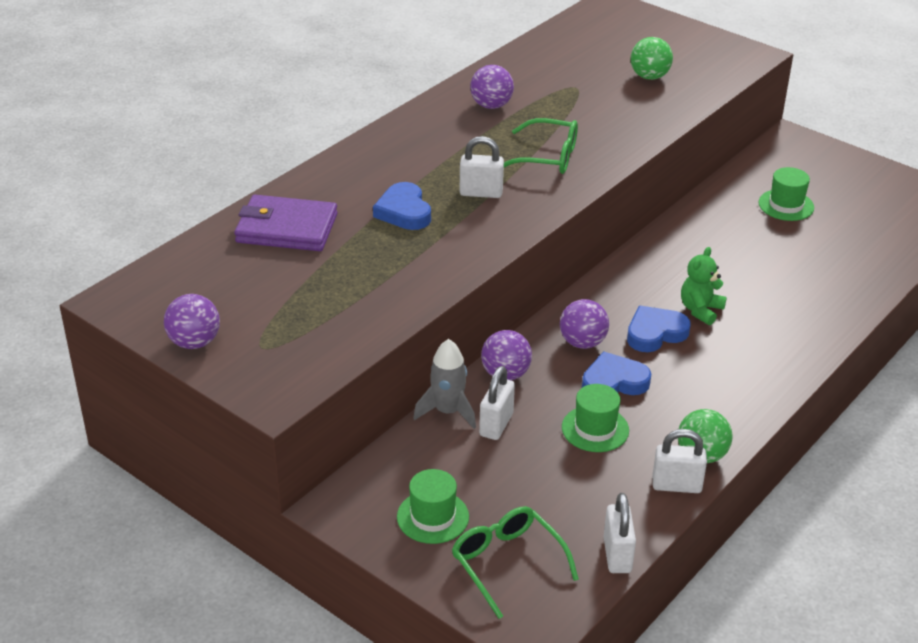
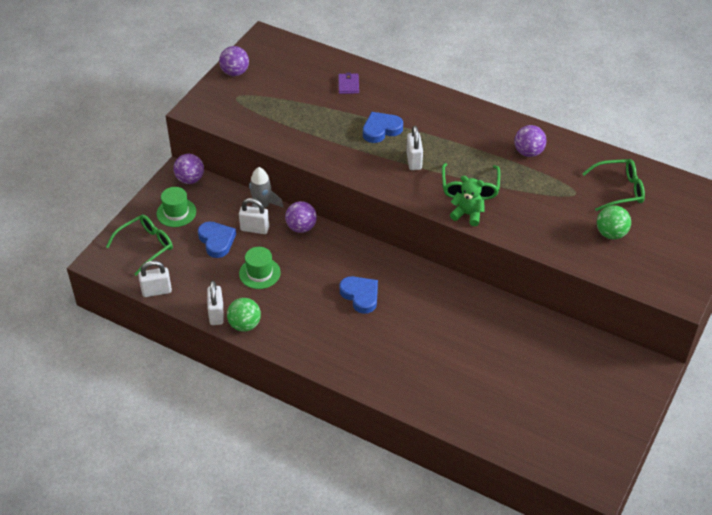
camera: 80 degrees right, 10 degrees up
(287, 228) = (348, 85): purple wallet -> purple wallet, size x0.49
(576, 59) = (619, 190): none -> green glasses
(582, 343) = (341, 260): purple ball -> purple ball (190, 179)
(614, 382) = (305, 278): blue heart -> blue heart (216, 241)
(700, 310) = (392, 318): green teddy bear -> green teddy bear (467, 214)
(786, 205) = (545, 366): green hat -> none

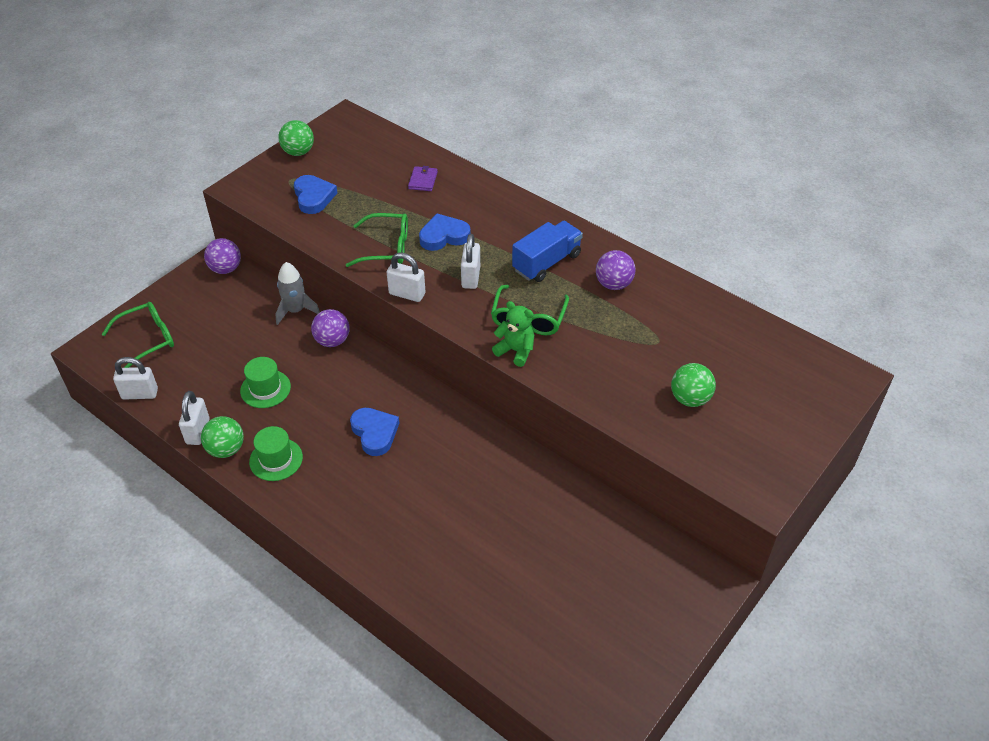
camera: 10 degrees right, 0 degrees up
(176, 212) = (196, 305): green hat -> green hat (276, 459)
(216, 241) = (230, 344): blue heart -> blue heart (313, 197)
(235, 72) = (298, 152): purple ball -> green ball
(254, 229) = (278, 335): white padlock -> white padlock (407, 294)
(470, 141) = (546, 262): none -> blue truck
(619, 190) = (715, 344): green glasses -> green glasses (386, 248)

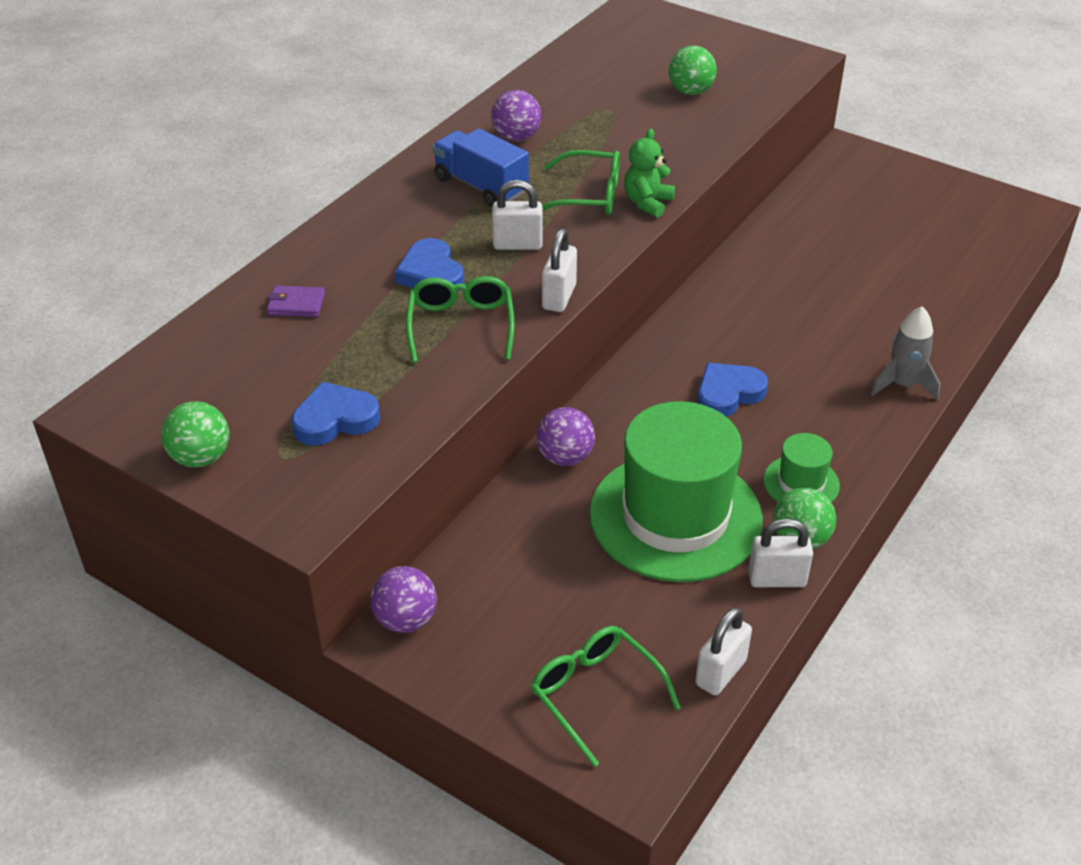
camera: 95 degrees left, 5 degrees down
(140, 394) = (720, 672): white padlock -> white padlock turned 45 degrees clockwise
(265, 389) = (675, 516): green hat -> green hat, size x2.22
(295, 311) = (504, 509): grey rocket -> grey rocket (903, 384)

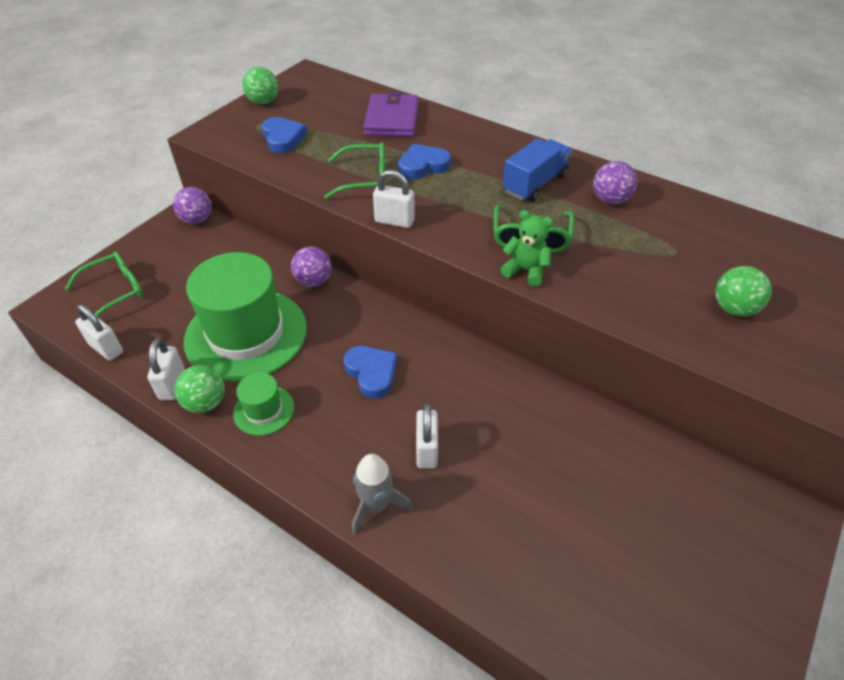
camera: 90 degrees right, 5 degrees up
(296, 304) = (392, 119): purple wallet -> purple wallet, size x2.04
(517, 244) = (459, 202): white padlock -> white padlock (426, 450)

